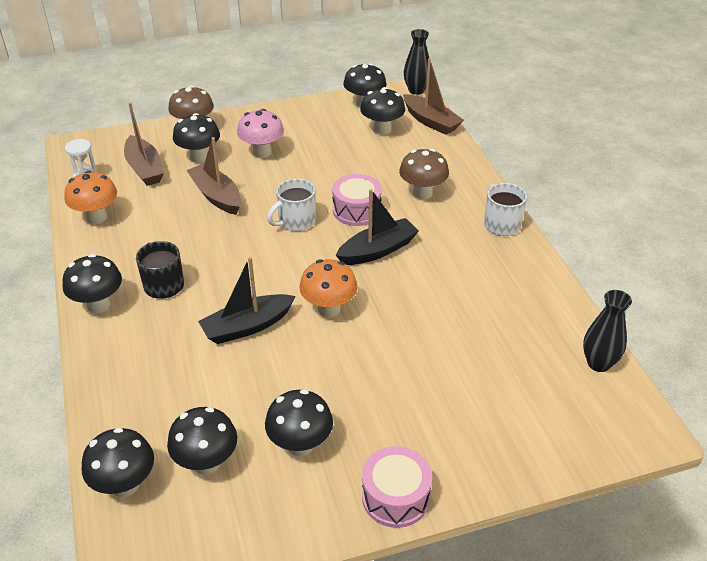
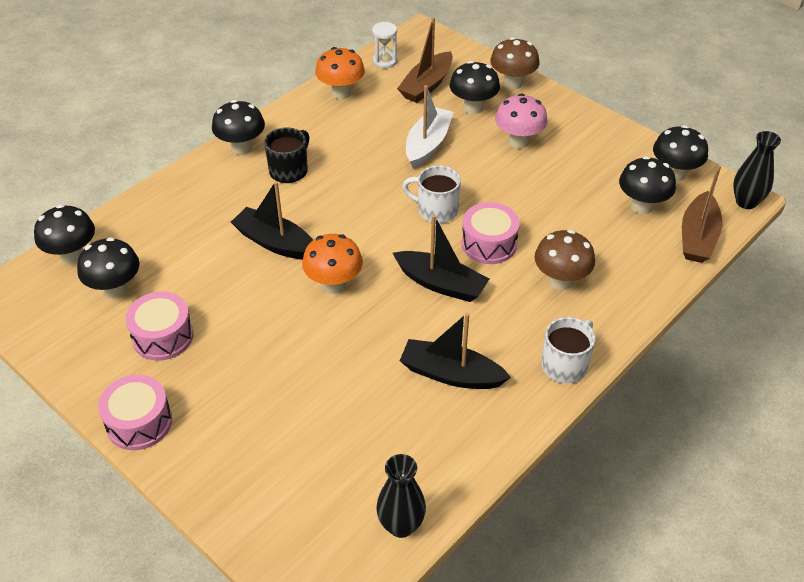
camera: 60 degrees right, 5 degrees up
(216, 196) = (428, 144): brown boat -> white boat
(300, 445) = (163, 336): black mushroom -> pink drum
(472, 281) = (451, 374): none -> black boat

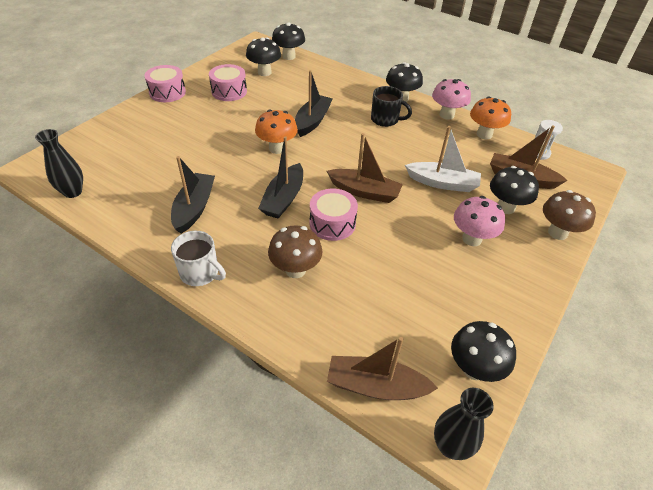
camera: 80 degrees right, 0 degrees up
(292, 114) = (446, 115): none -> pink mushroom
(436, 210) = (364, 192): white mug -> brown boat
(641, 206) = (411, 335): black mushroom -> none

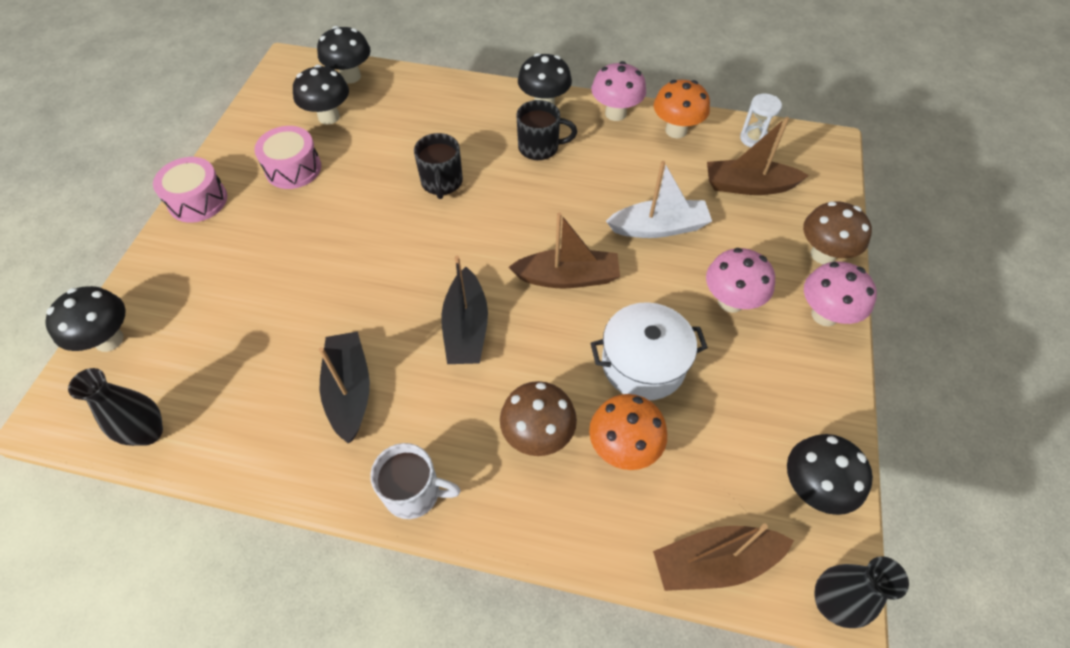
camera: 20 degrees left, 10 degrees up
(277, 148) = (415, 247): orange mushroom -> orange mushroom (623, 448)
(312, 121) = (442, 183): black boat -> black mug
(332, 223) = (550, 344): pink drum -> none
(389, 254) = (643, 364): none -> white pot
(505, 207) = (749, 238): black mushroom -> black mushroom (109, 340)
(540, 268) = (824, 315): none -> pink mushroom

